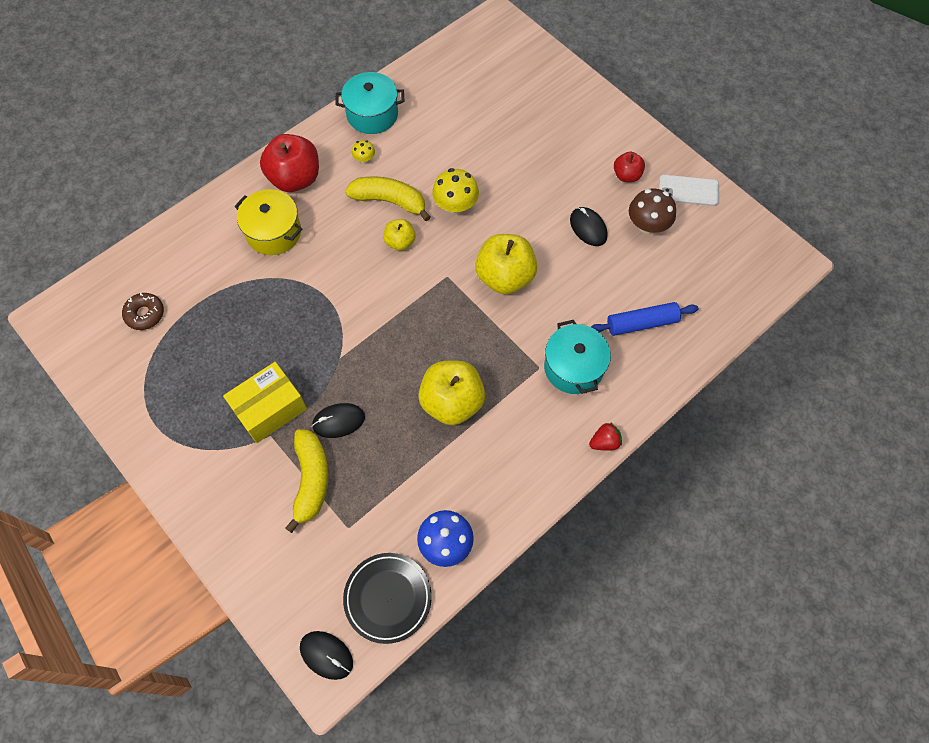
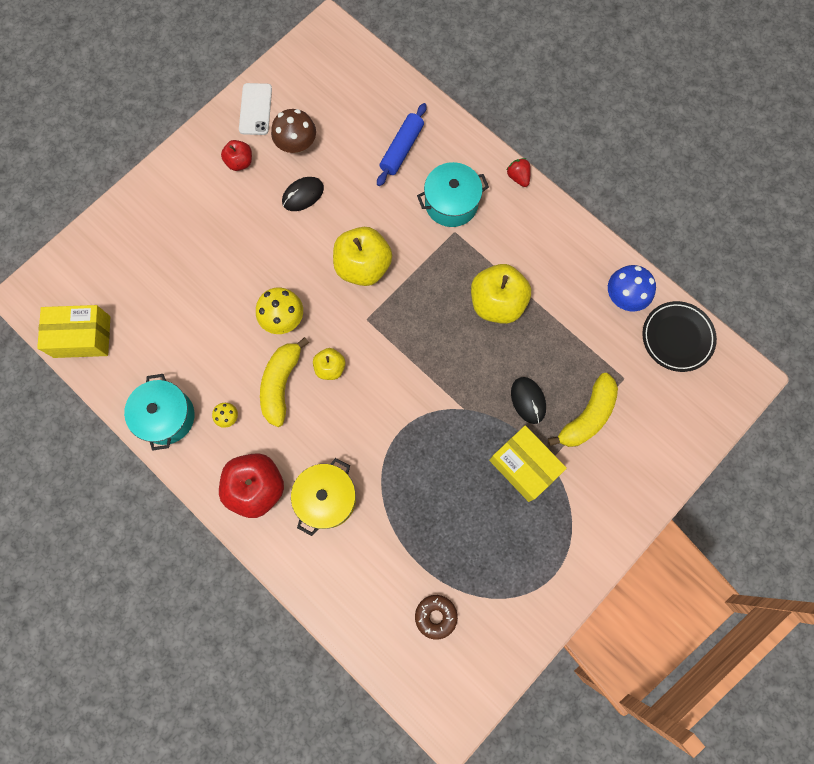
camera: 95 degrees left, 10 degrees up
(311, 480) = (587, 416): yellow banana -> yellow banana turned 135 degrees clockwise
(326, 655) = (730, 380): black mouse -> none
(455, 56) = (82, 336): none -> yellow box
(641, 323) = (401, 149): blue rolling pin -> blue rolling pin turned 45 degrees clockwise

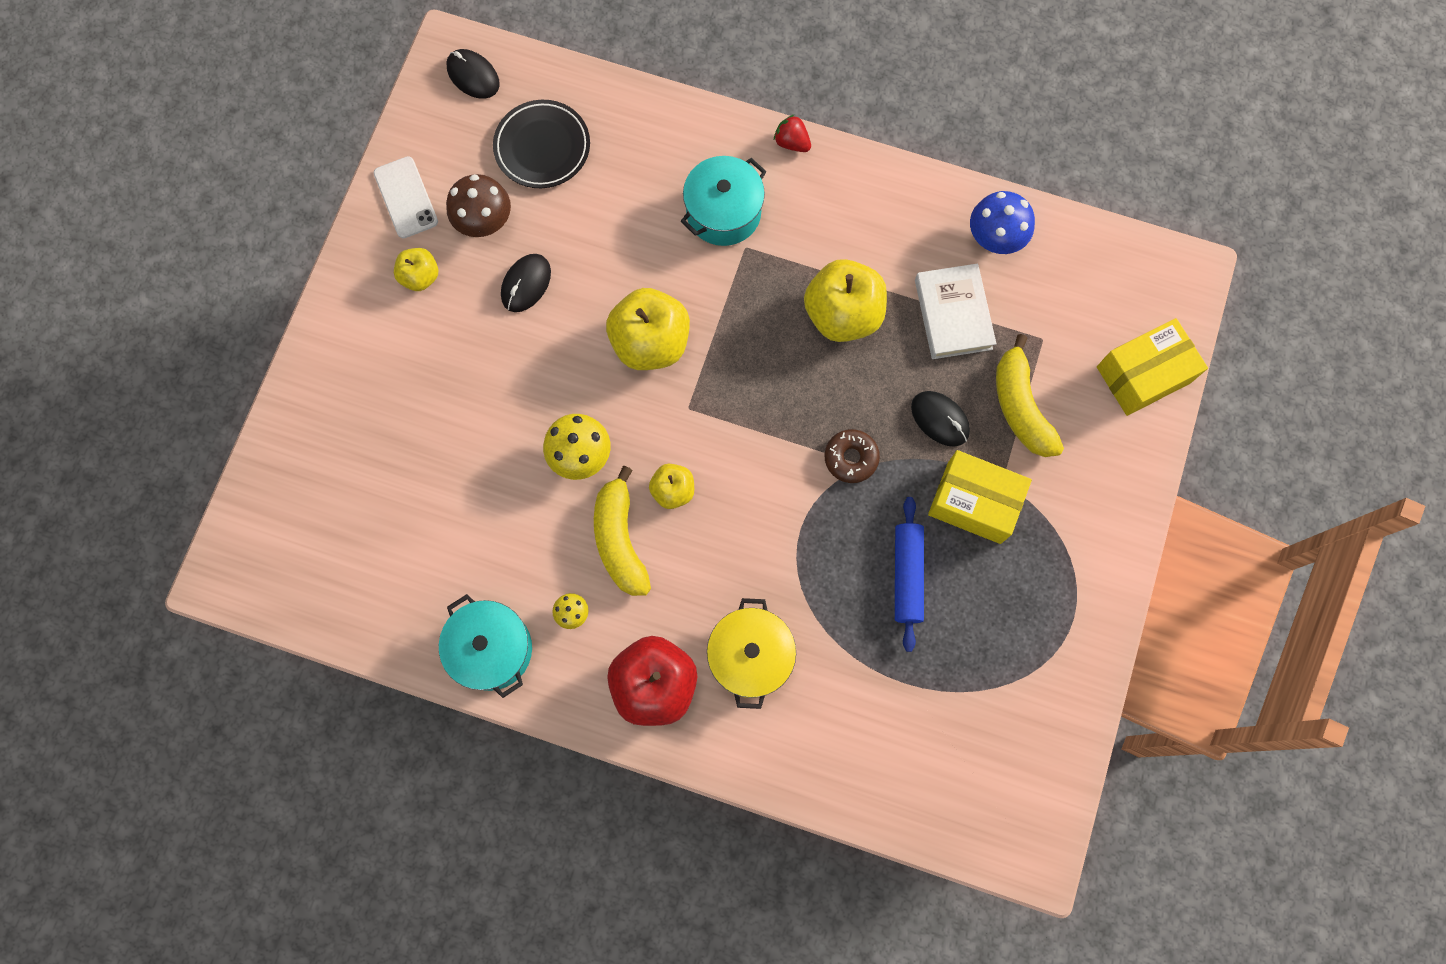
camera: 25 degrees left, 0 degrees up
(82, 336) = (325, 598): yellow box -> yellow box (1143, 375)
(240, 162) = (420, 276): red apple -> yellow apple
(335, 50) = (473, 75): none -> black mouse
(401, 149) = (625, 169): blue rolling pin -> blue rolling pin (907, 575)
(435, 616) = (956, 736): brown donut -> brown donut (851, 458)
(571, 335) = (953, 314): none -> white book
(587, 416) = (1020, 406): yellow banana -> yellow banana turned 150 degrees clockwise
(677, 338) = (1082, 260): black plate -> black plate (542, 147)

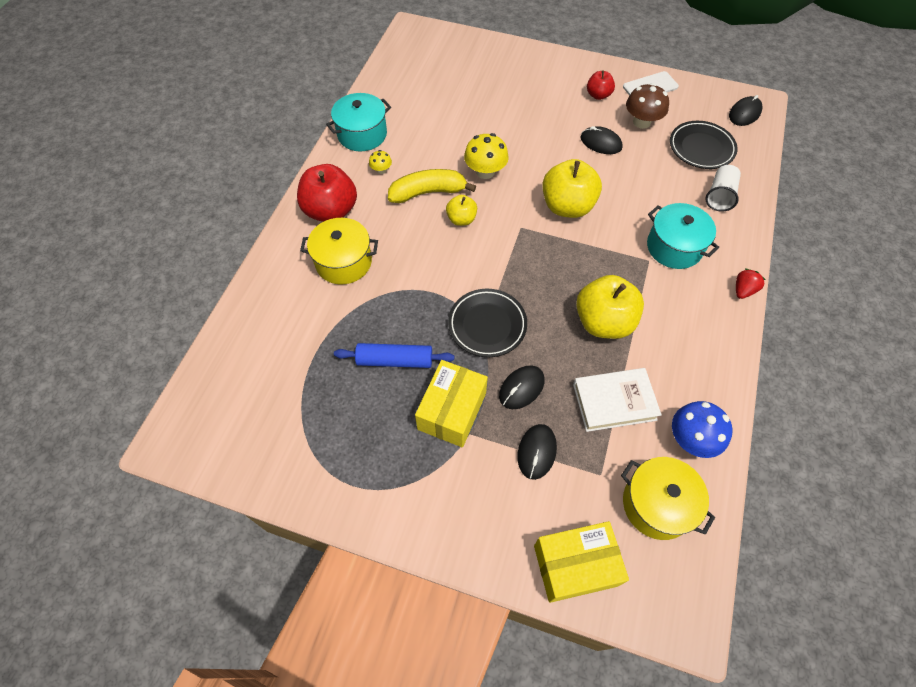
camera: 90 degrees right, 15 degrees down
(420, 276) = (598, 95): yellow apple -> red apple
(634, 140) = (719, 196): none -> white cup
(851, 458) = (487, 325): brown donut -> black plate
(1020, 406) = (536, 452): yellow banana -> black mouse
(1072, 284) = (657, 504): none -> yellow pot
(1143, 375) = (575, 565): yellow box -> yellow box turned 75 degrees counterclockwise

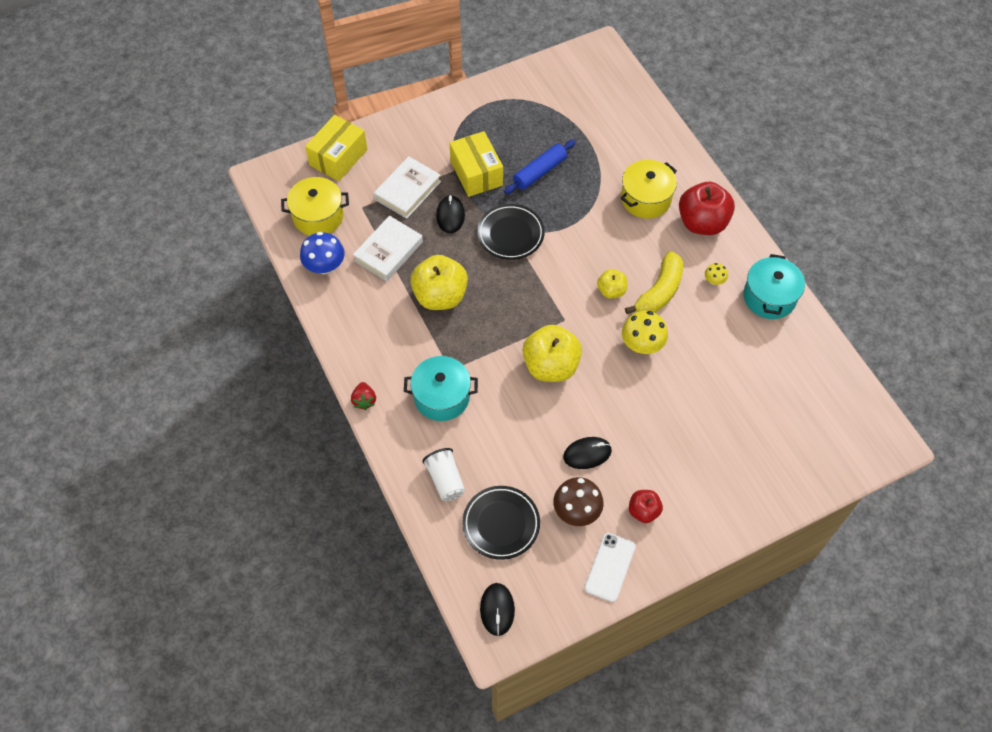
camera: 135 degrees right, 0 degrees up
(536, 452) = (408, 190): black mouse -> white book

